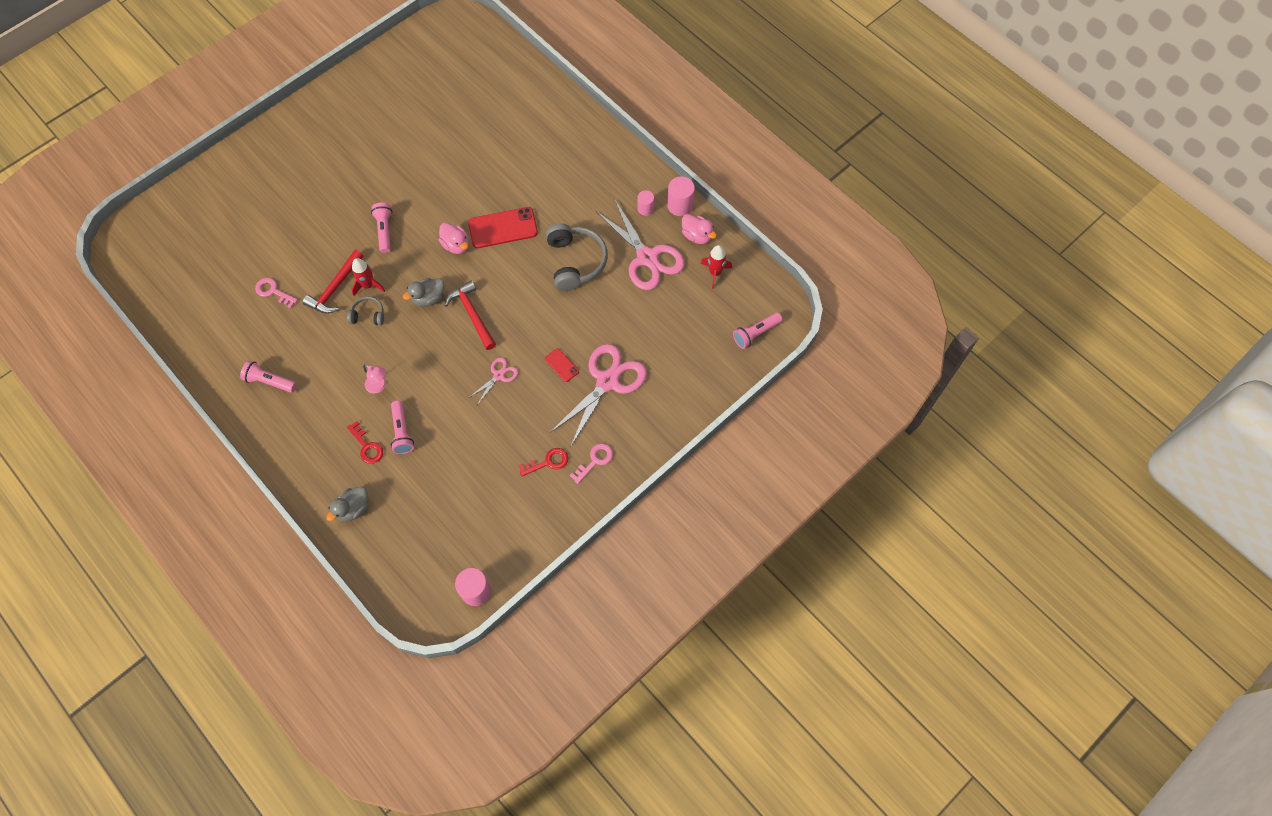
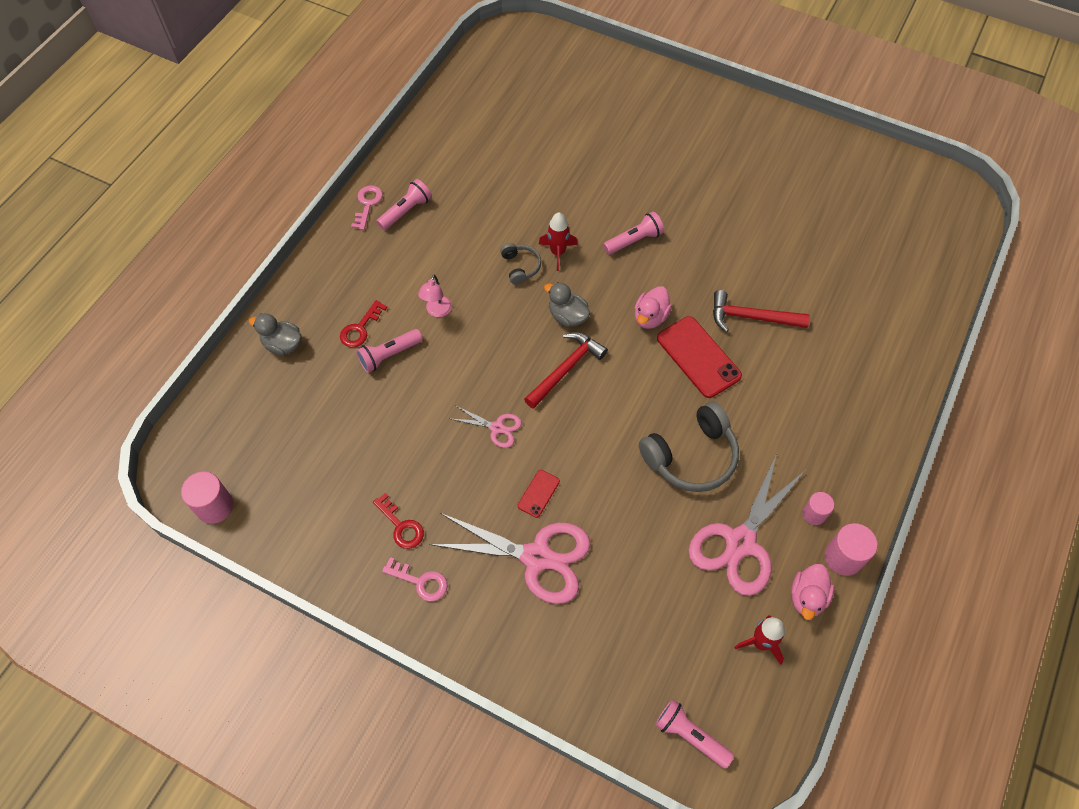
camera: 70 degrees right, 5 degrees down
(269, 381) = (406, 211): pink flashlight -> pink flashlight turned 45 degrees clockwise
(273, 291) = (512, 172): pink key -> pink key (367, 204)
(335, 288) = (540, 224): red hammer -> red hammer (751, 317)

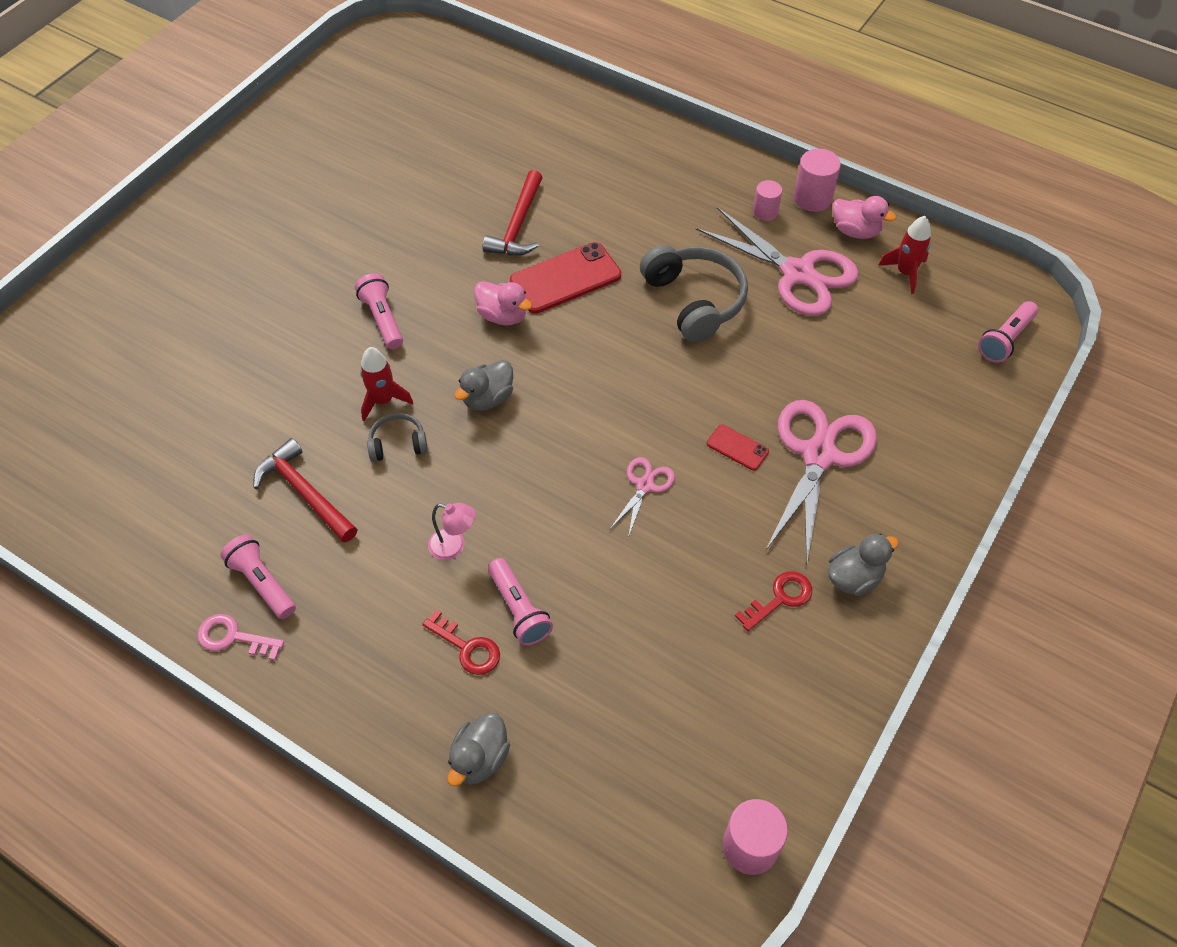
camera: 85 degrees left, 5 degrees down
(420, 581) = (854, 578): pink key -> grey duck
(566, 369) = (566, 406): red hammer -> red hammer (305, 492)

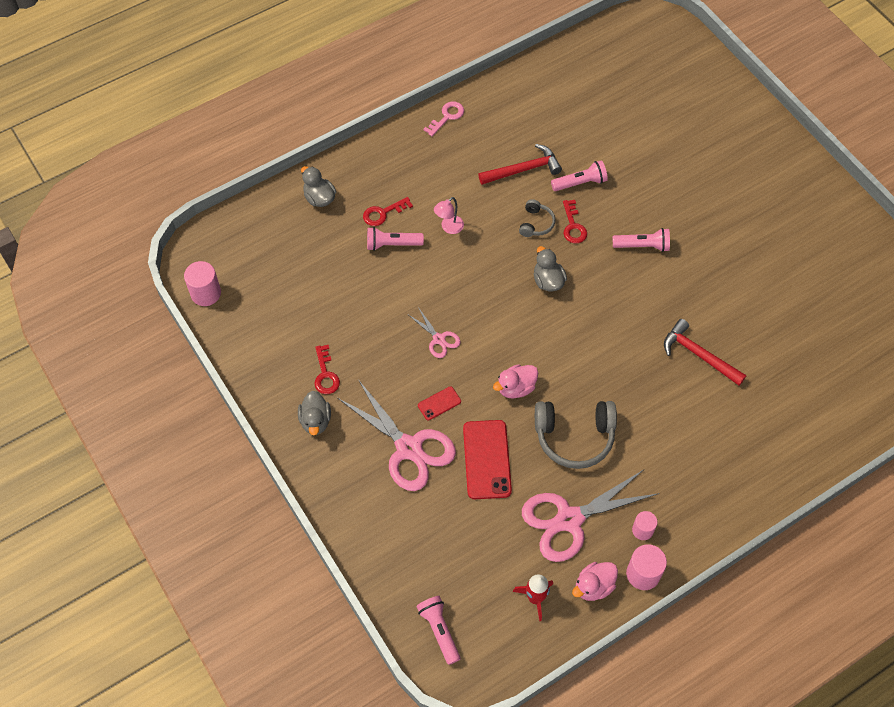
camera: 115 degrees right, 5 degrees up
(262, 582) = (473, 136): pink flashlight -> pink flashlight (580, 183)
(383, 401) = (573, 226): red rocket -> red key
(503, 316) = (614, 314): pink duck -> pink duck (516, 388)
(565, 278) = (632, 364): red phone -> red phone (487, 459)

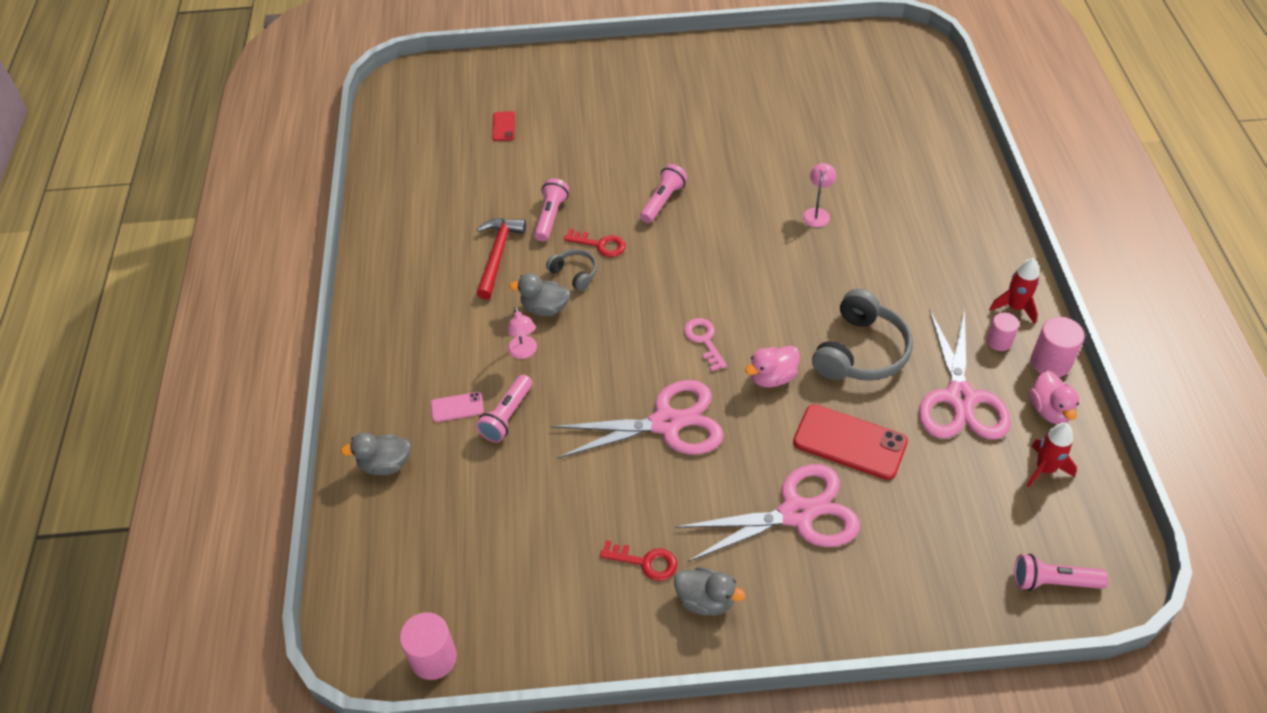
camera: 60 degrees left, 10 degrees down
(383, 213) = (457, 407): red key -> pink phone
(439, 339) = (666, 423): pink scissors -> pink scissors, size x2.06
(439, 403) = (752, 458): red phone -> red phone (503, 126)
(447, 117) = (373, 293): pink key -> pink key (704, 340)
(516, 388) = (772, 377): pink duck -> pink duck turned 60 degrees clockwise
(548, 281) = (654, 294): grey duck -> grey duck (545, 308)
(685, 531) = (1015, 307): none -> red rocket
(698, 355) = (817, 213): red hammer -> pink lamp

